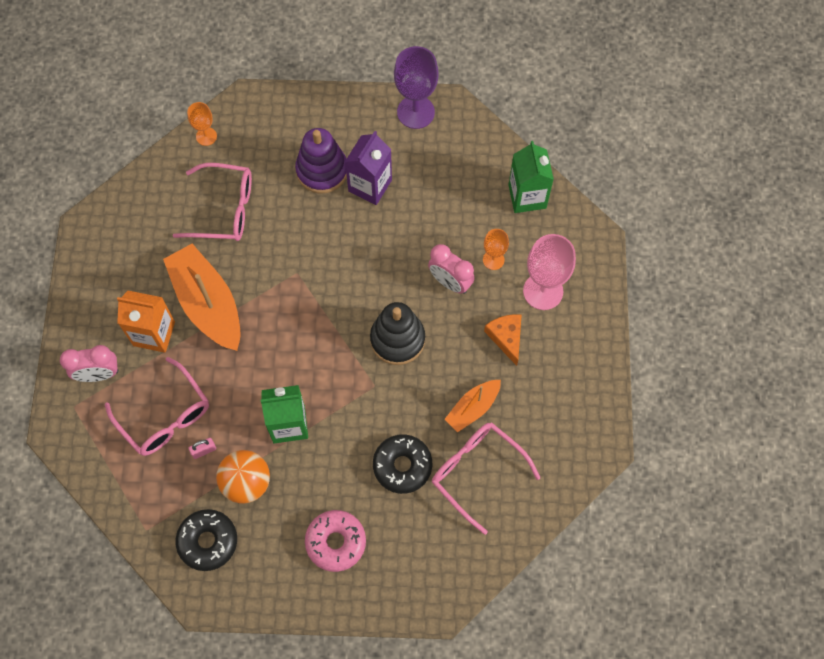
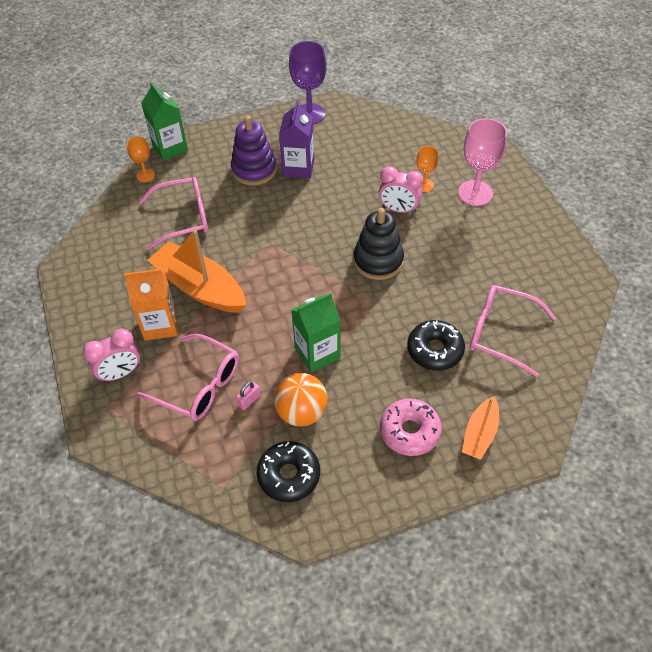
camera: 20 degrees left, 15 degrees down
(473, 408) = (469, 288): orange boat -> orange boat (480, 434)
(506, 337) = (465, 231): orange cheese -> none
(527, 196) = (425, 139): green carton -> green carton (170, 148)

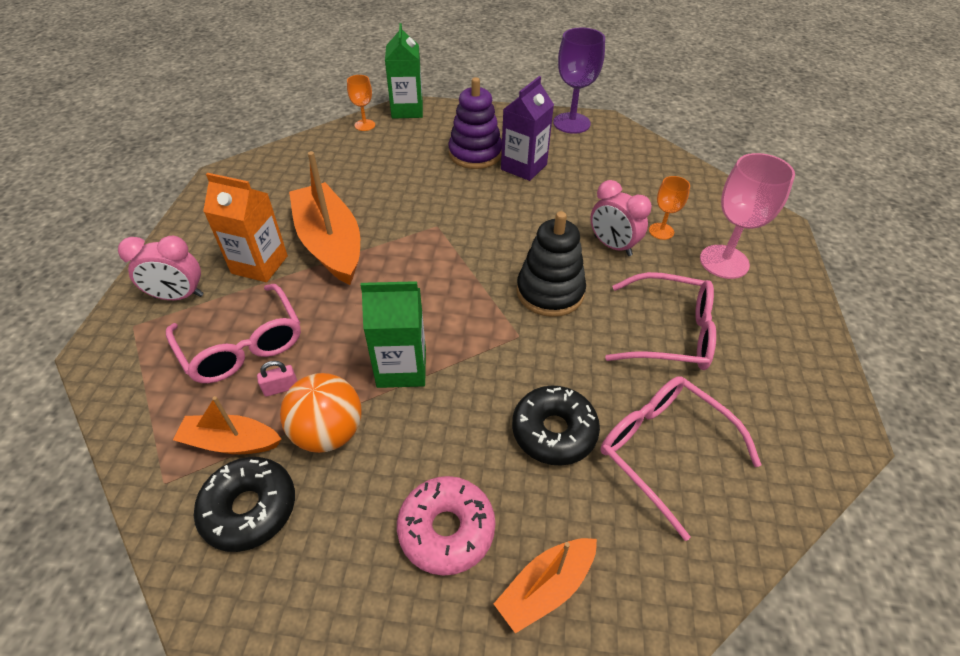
camera: 25 degrees right, 5 degrees down
(183, 218) = (369, 173): pink glasses -> pink glasses (669, 333)
(245, 446) = (231, 442): none -> orange boat

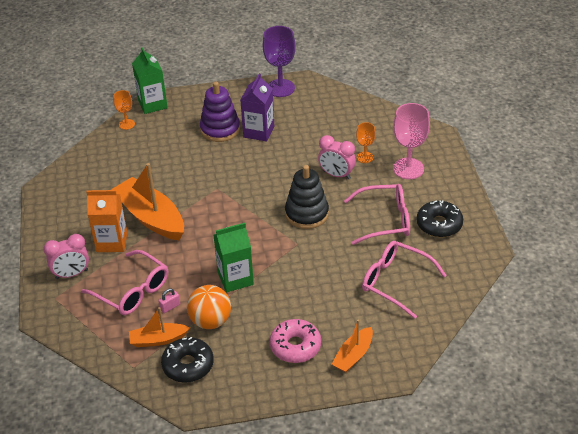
camera: 15 degrees left, 5 degrees down
(554, 431) = (335, 288): black donut -> black donut (439, 224)

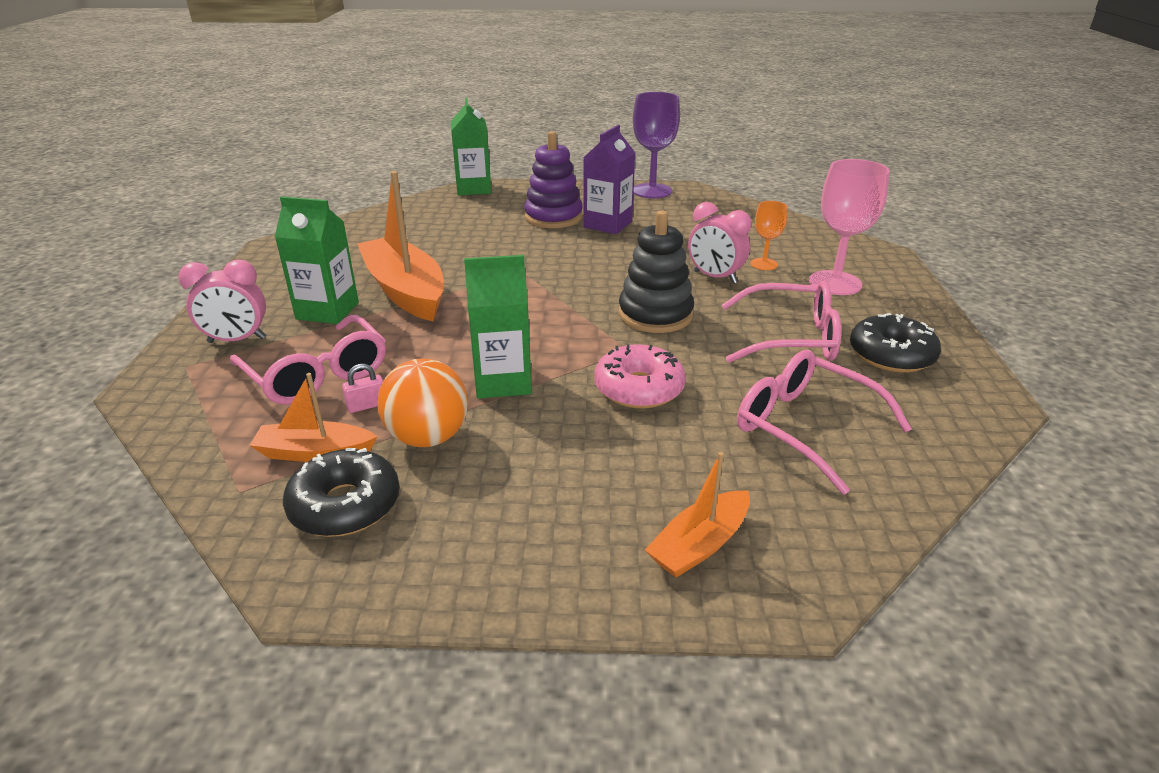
camera: 10 degrees right, 10 degrees down
(112, 242) = (327, 311): orange carton -> green carton
(126, 124) = (429, 201): orange goblet -> none
(295, 346) = (577, 506): pink donut -> pink donut (639, 388)

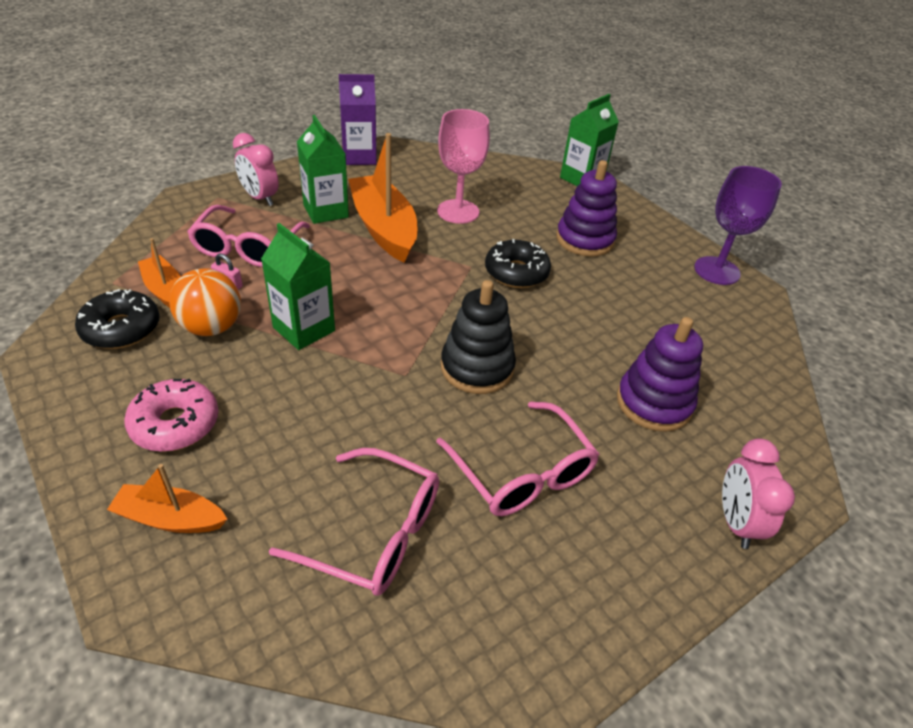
camera: 50 degrees right, 10 degrees up
(405, 291) = (384, 228): orange boat -> orange boat turned 45 degrees counterclockwise
(608, 224) = (610, 274): purple carton -> purple carton (359, 157)
(639, 388) = (352, 404): pink donut -> pink donut (175, 424)
(715, 277) = (586, 379): pink clock -> pink clock (736, 522)
(764, 264) = (654, 403): orange goblet -> purple stacking toy
(805, 427) = (374, 533): pink glasses -> pink glasses turned 105 degrees clockwise
(835, 283) = (674, 471): pink goblet -> pink goblet (458, 211)
(891, 355) = (563, 563): black donut -> black donut (516, 272)

